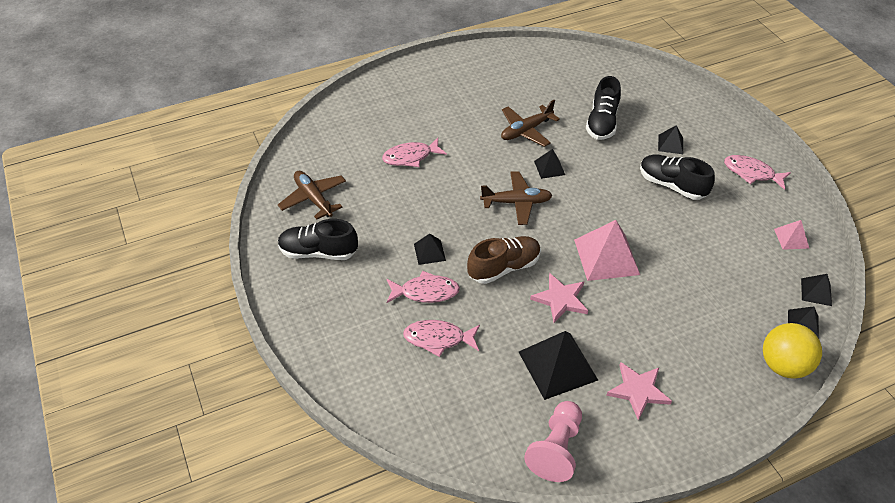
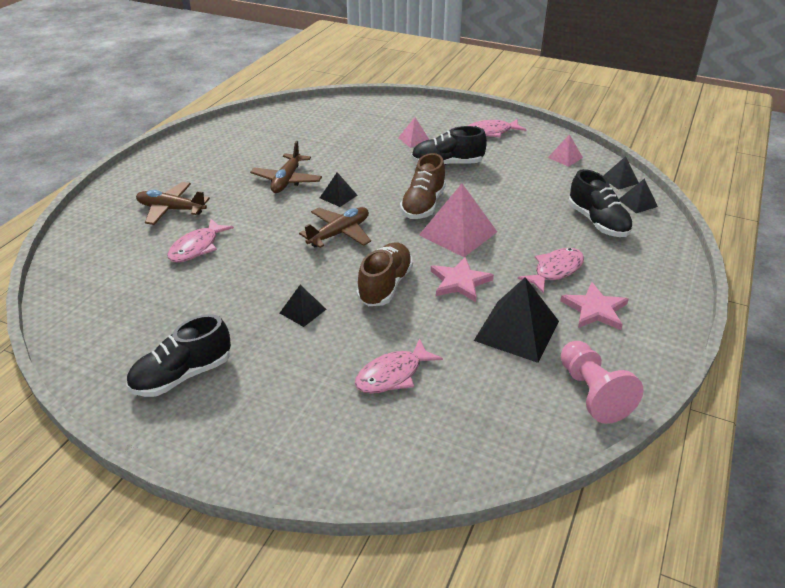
camera: 40 degrees left, 10 degrees down
(313, 199) = (125, 332): brown plane -> brown plane (171, 209)
(425, 292) = (336, 344): pink fish -> pink fish (555, 270)
(602, 122) = (345, 148): black shoe -> black shoe (597, 222)
(607, 214) = (423, 205): none -> brown shoe
(670, 144) = (414, 139): black pyramid -> pink pyramid
(783, 365) = (659, 234): yellow ball -> none

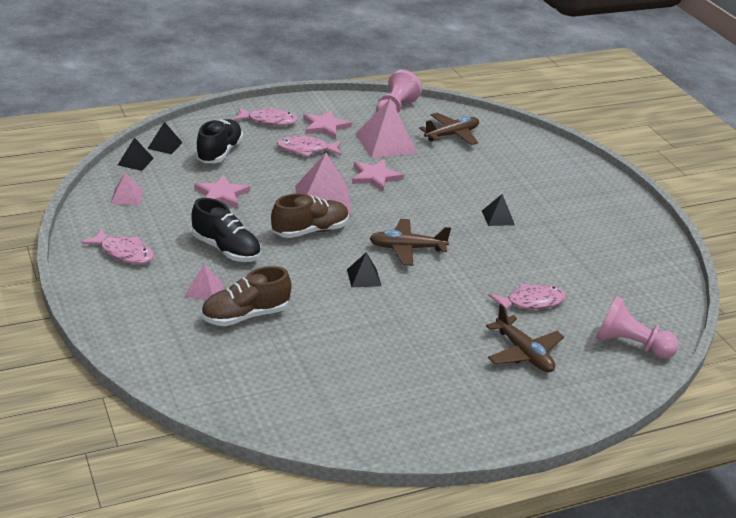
camera: 140 degrees left, 5 degrees down
(88, 258) = (630, 345): none -> pink pawn
(182, 375) = (607, 227): black shoe -> none
(287, 180) = (385, 320): brown plane -> brown plane (451, 135)
(385, 285) = (425, 201): brown shoe -> brown shoe (245, 316)
(393, 375) = (484, 164): pink fish -> pink fish (269, 121)
(517, 330) = (385, 143): black pyramid -> pink pyramid
(523, 193) = (221, 195): none -> pink star

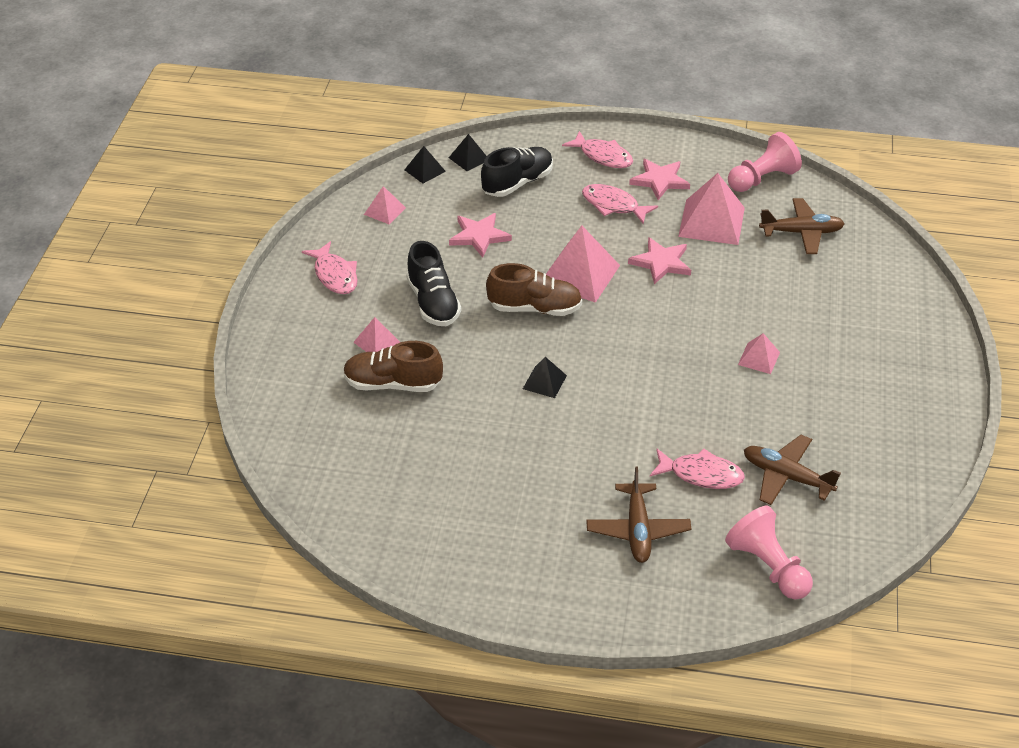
camera: 35 degrees right, 10 degrees up
(407, 248) = (620, 363): brown plane -> brown plane (787, 477)
(498, 218) = (759, 358): black pyramid -> pink pyramid

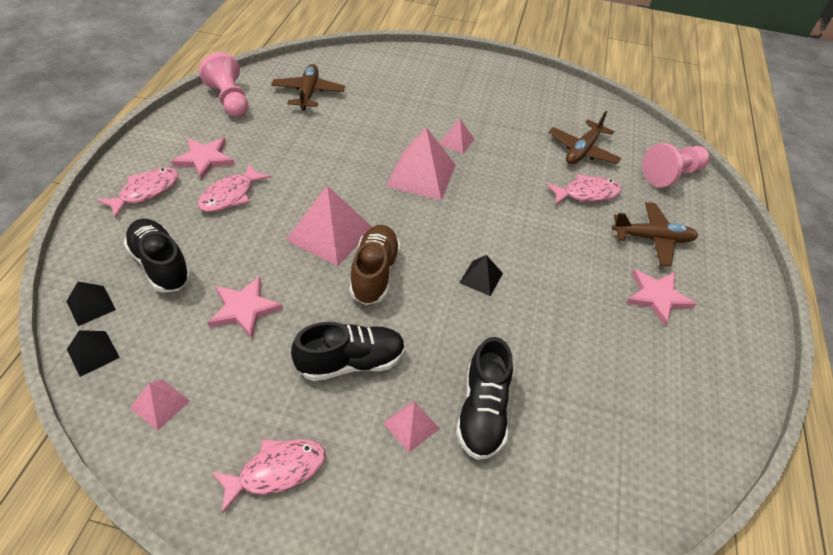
camera: 90 degrees left, 5 degrees up
(393, 384) = (482, 411): brown shoe -> black shoe
(661, 263) = (326, 176): pink star -> pink star (657, 297)
(701, 474) = (586, 193): pink fish -> pink fish turned 60 degrees clockwise
(711, 222) = (278, 137): pink pyramid -> pink pyramid (421, 175)

